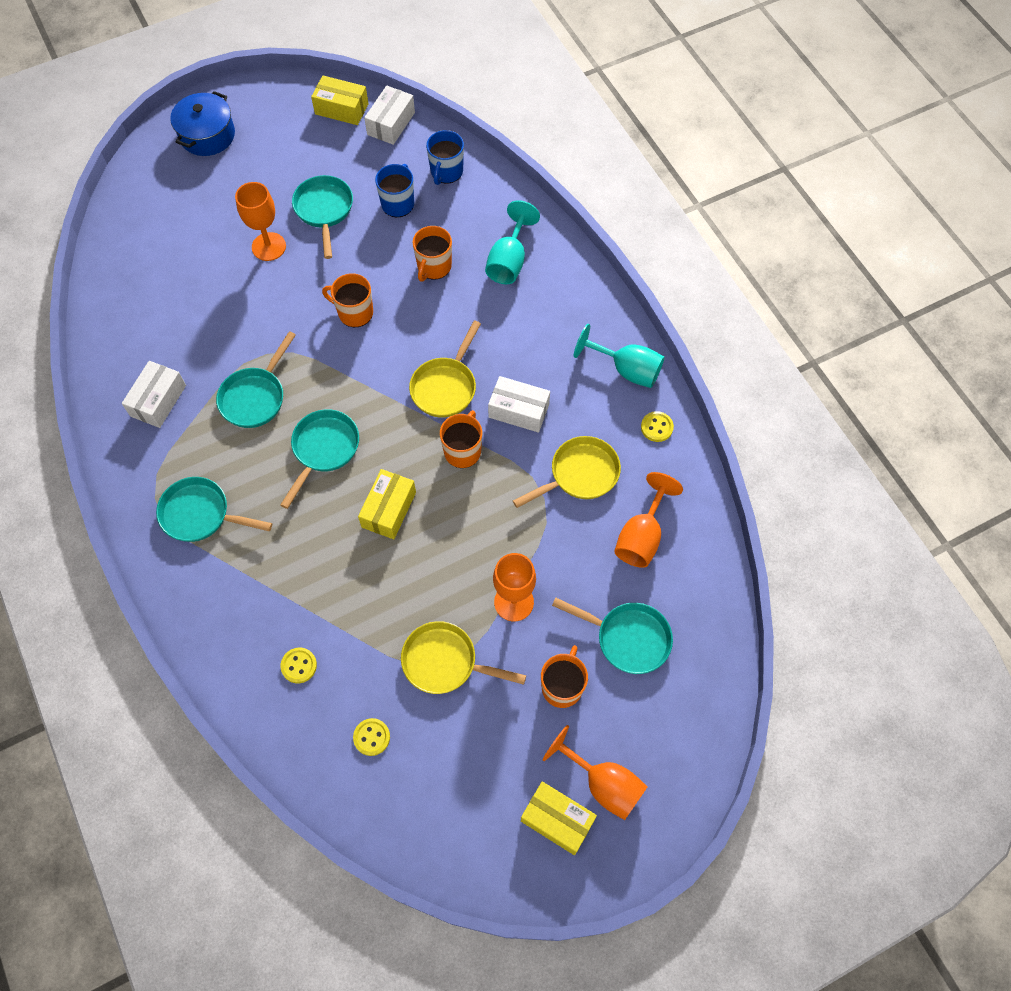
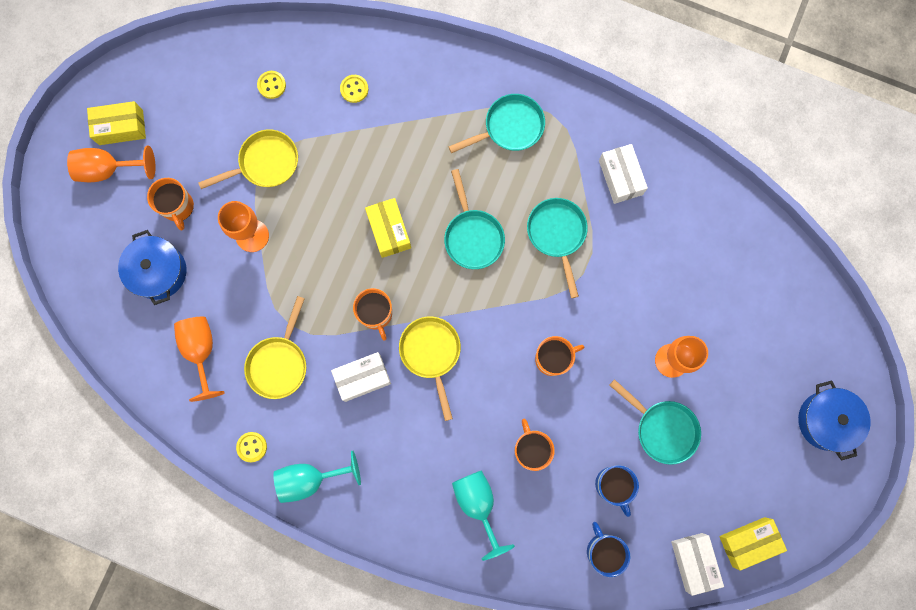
camera: 140 degrees right, 15 degrees up
(628, 638) = (158, 271): turquoise pan -> blue pot

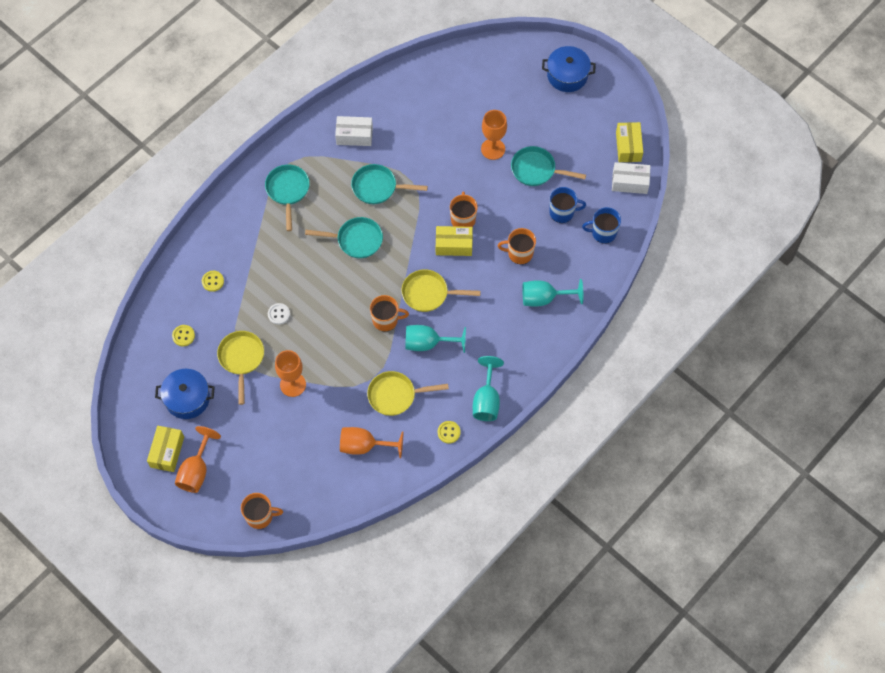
camera: 70 degrees left, 15 degrees down
(158, 271) = (292, 458): blue pot -> blue pot (187, 398)
(178, 207) = (248, 429): orange mug -> orange mug (260, 516)
(279, 363) = (395, 395): yellow pan -> yellow pan turned 135 degrees clockwise
(338, 183) = (279, 314): none -> white button
(362, 378) = (428, 343): white box -> turquoise goblet
(389, 231) = (329, 292): yellow box -> yellow box (454, 245)
(663, 429) = (536, 170): turquoise pan -> turquoise pan turned 135 degrees counterclockwise

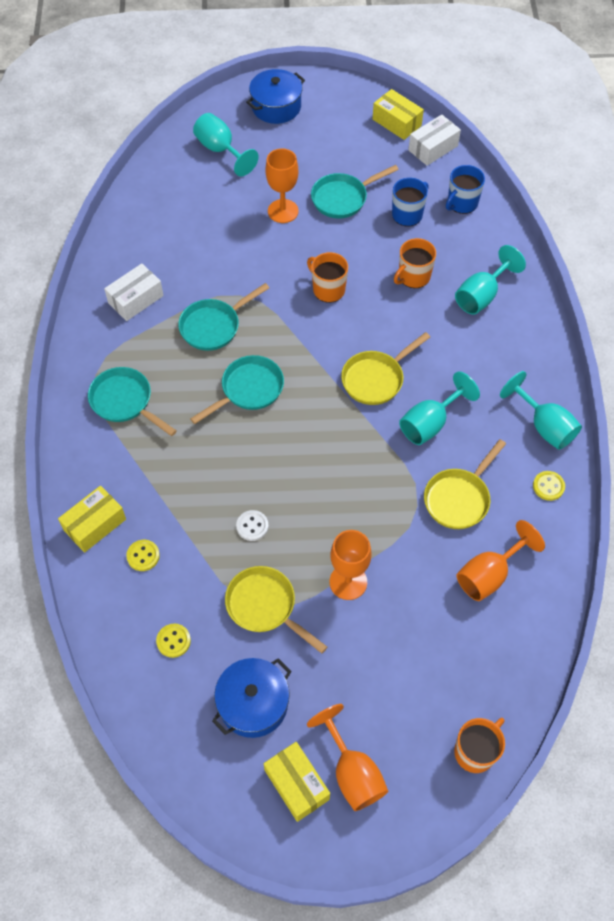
camera: 45 degrees left, 5 degrees down
(386, 320) = (365, 437): orange mug -> none
(454, 245) = (347, 318): yellow box -> yellow box (95, 524)
(501, 78) = (220, 150): none -> turquoise goblet

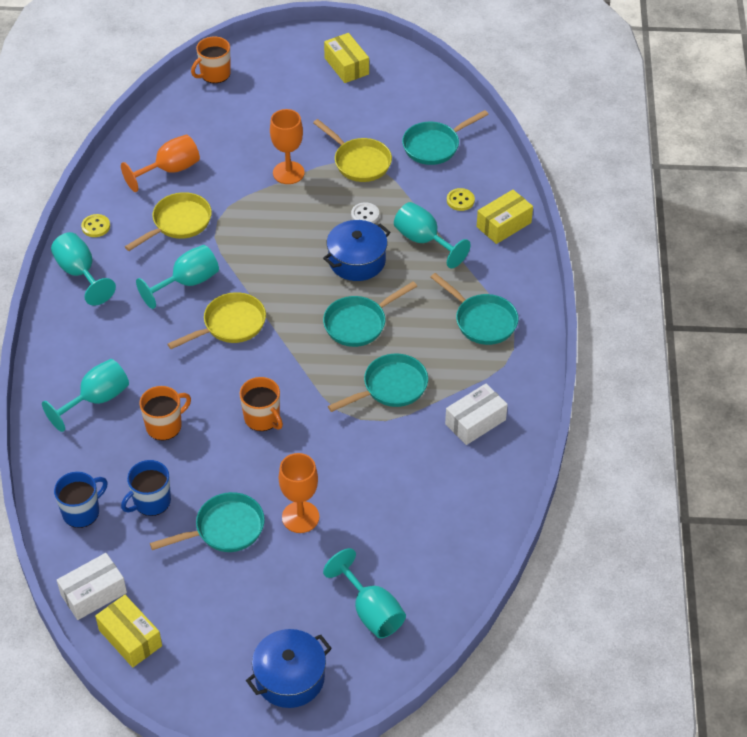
camera: 175 degrees left, 10 degrees down
(173, 641) = (434, 146): yellow button -> turquoise pan
(185, 495) = (424, 241): none -> turquoise goblet
(253, 703) = (374, 108): blue pot -> blue pot (357, 261)
(352, 772) = (306, 69): orange goblet -> none

